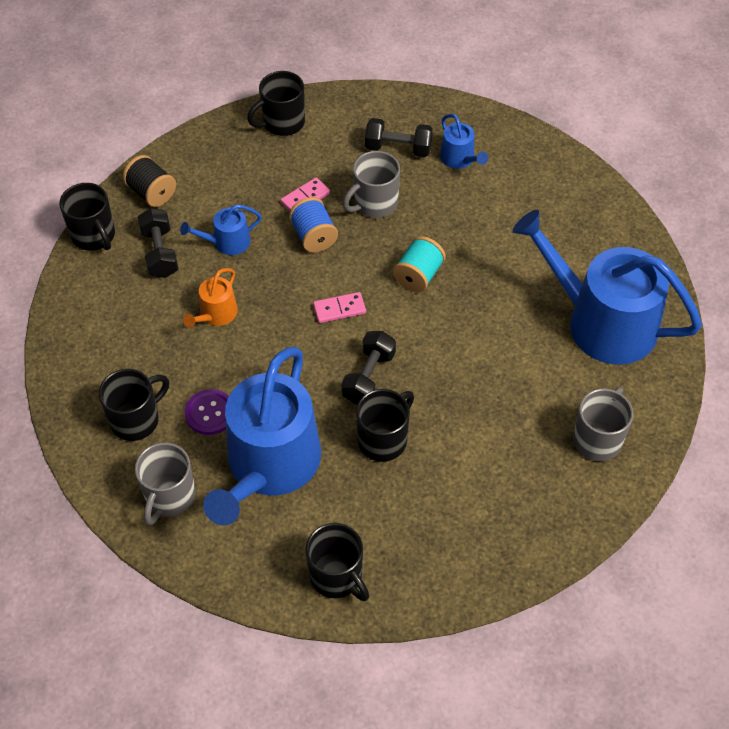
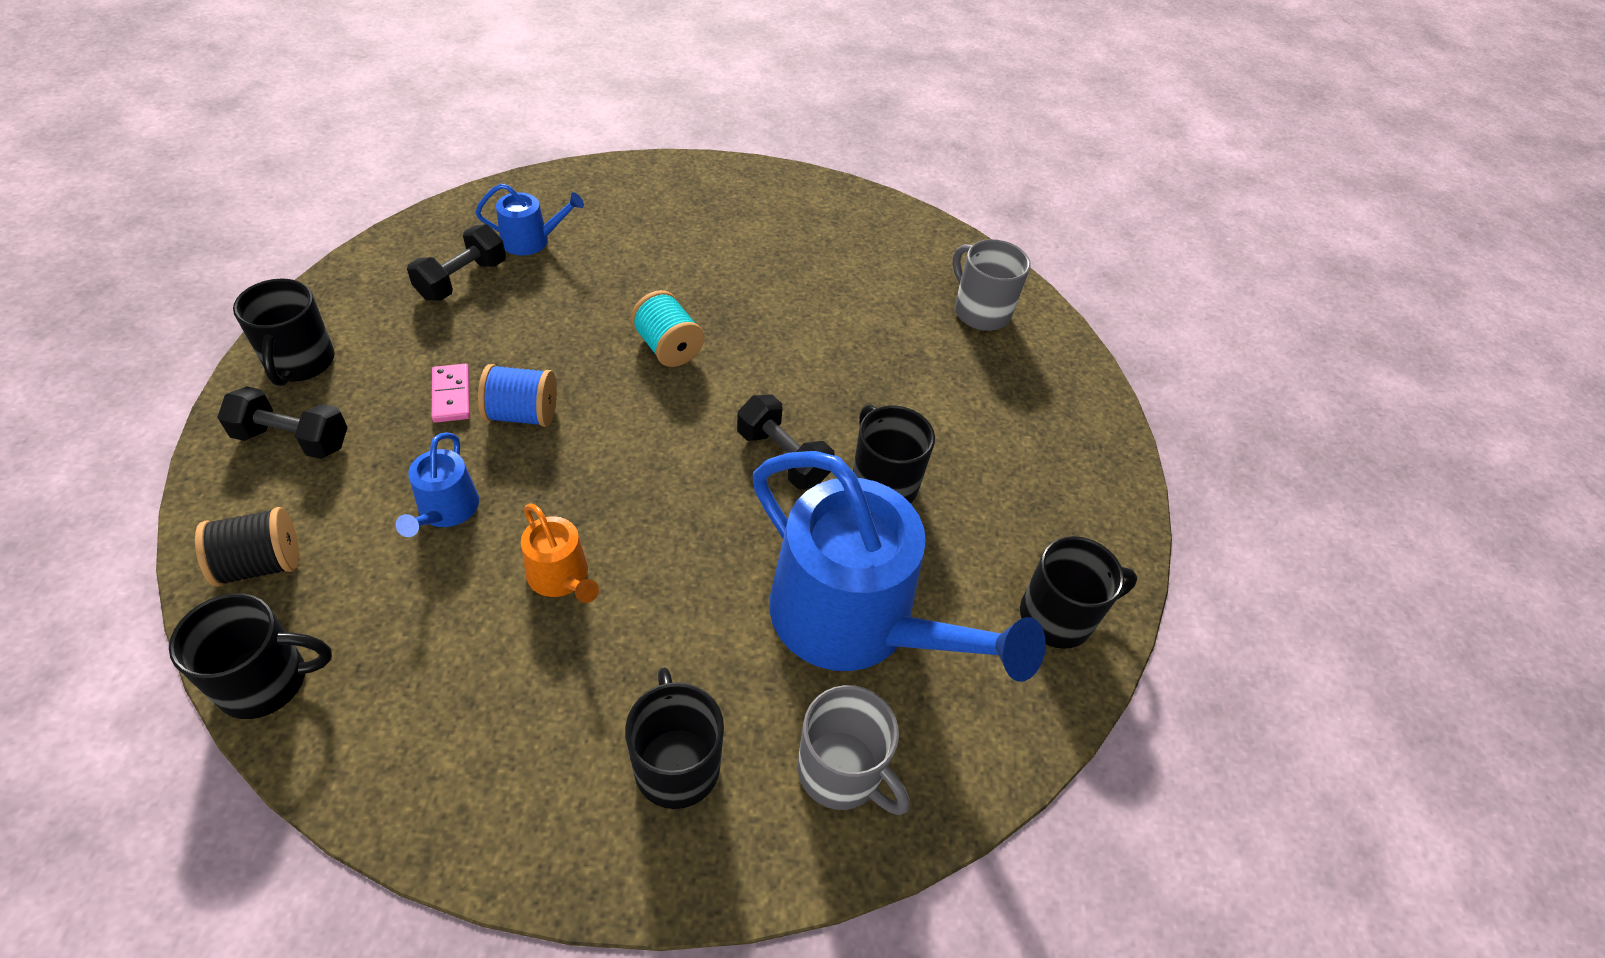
camera: 70 degrees left, 5 degrees down
(160, 253) = (388, 601): black dumbbell -> black dumbbell (293, 439)
(210, 413) = (727, 656): purple button -> none
(339, 309) = (659, 440): pink domino -> none
(374, 203) = (525, 336): grey mug -> none
(601, 322) = (839, 243): blue watering can -> none

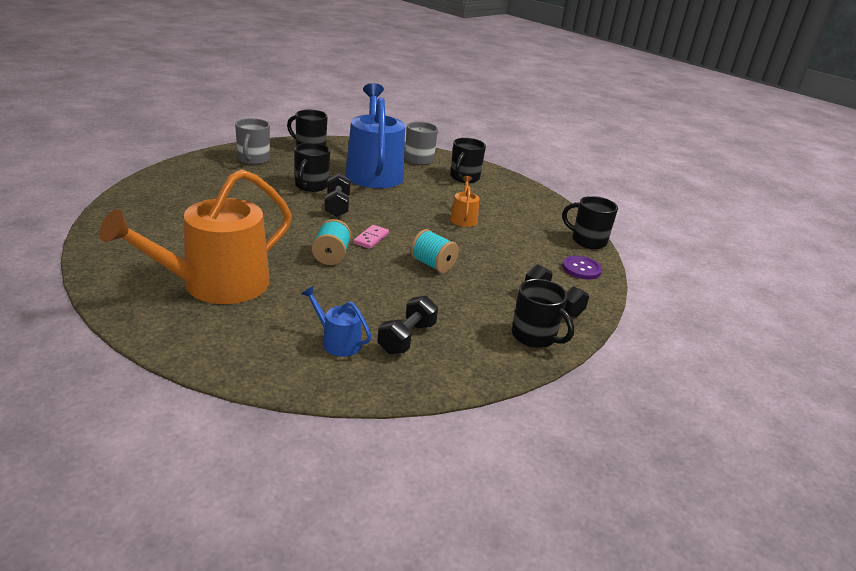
camera: 140 degrees left, 20 degrees down
(260, 564) = (581, 269): black spool -> purple button
(300, 363) = (534, 336): black mug -> black mug turned 105 degrees clockwise
(446, 510) = (494, 251): blue watering can -> none
(452, 395) = (461, 286): pink domino -> pink domino (371, 238)
(462, 280) = (406, 338): black dumbbell -> black dumbbell turned 45 degrees counterclockwise
(522, 414) = (432, 265): blue spool -> turquoise spool
(727, 238) = (216, 285): none -> orange watering can
(980, 311) = (159, 200): grey mug -> grey mug (253, 160)

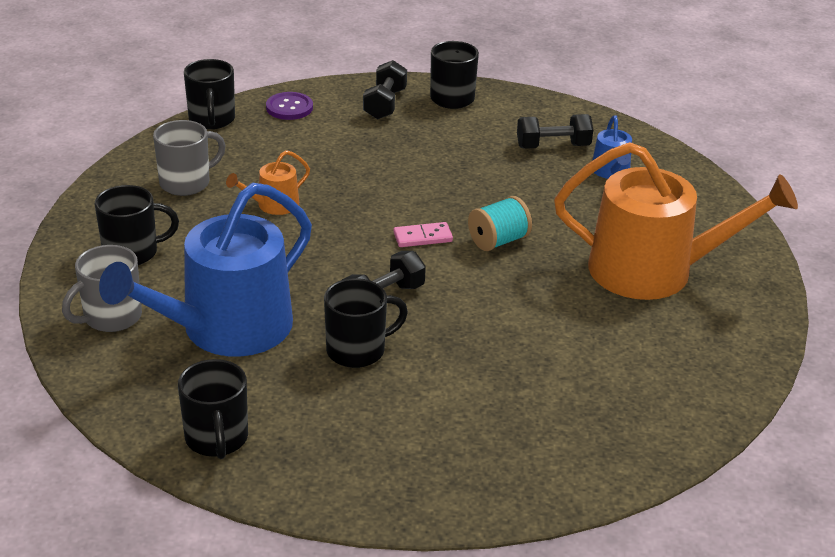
camera: 125 degrees left, 5 degrees up
(253, 160) = (352, 458): grey mug -> grey mug (186, 183)
(432, 265) = (416, 181): turquoise spool -> none

